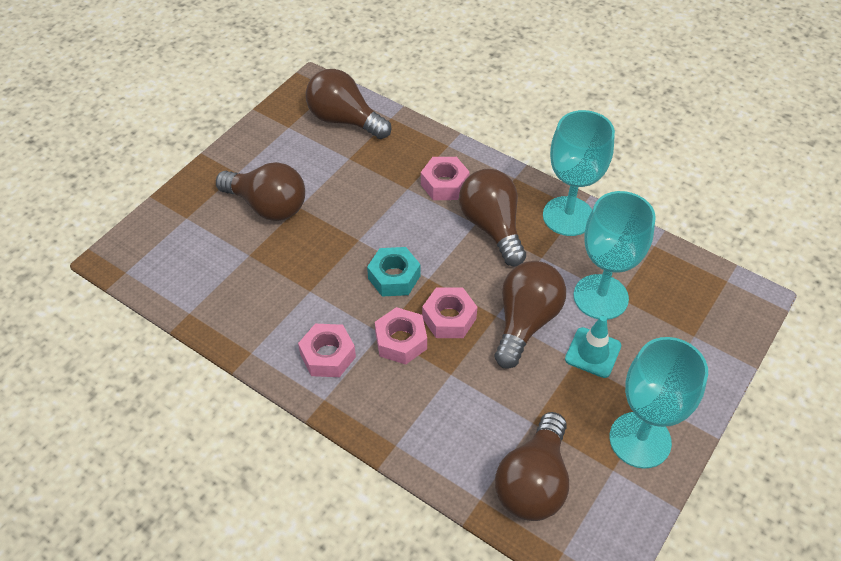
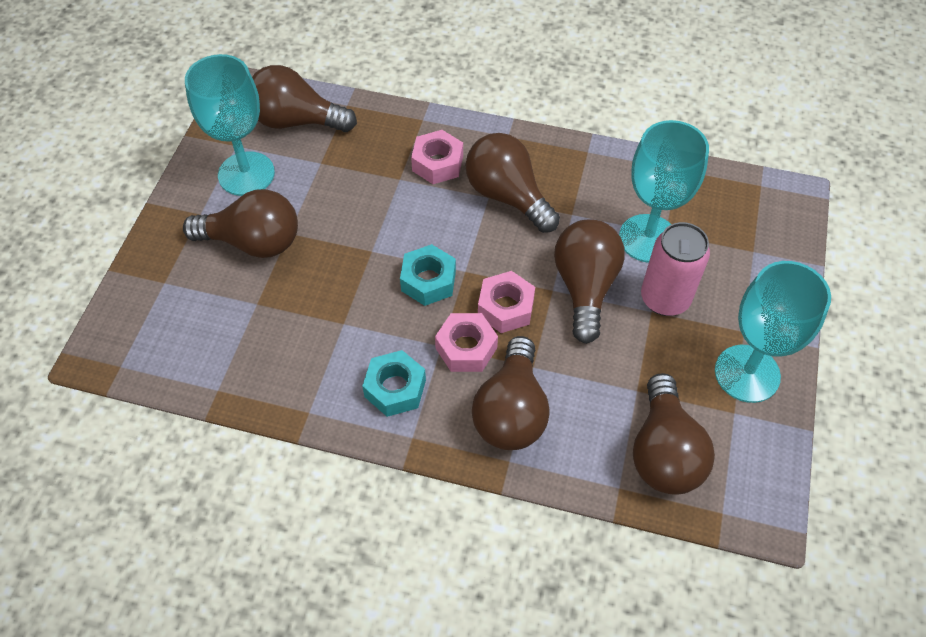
camera: 20 degrees left, 5 degrees up
(328, 355) = (395, 388): pink nut -> turquoise nut
(415, 405) = (511, 411): none -> brown light bulb
(568, 216) = (580, 162): turquoise goblet -> turquoise goblet (246, 174)
(593, 352) = (665, 299): turquoise traffic cone -> pink can

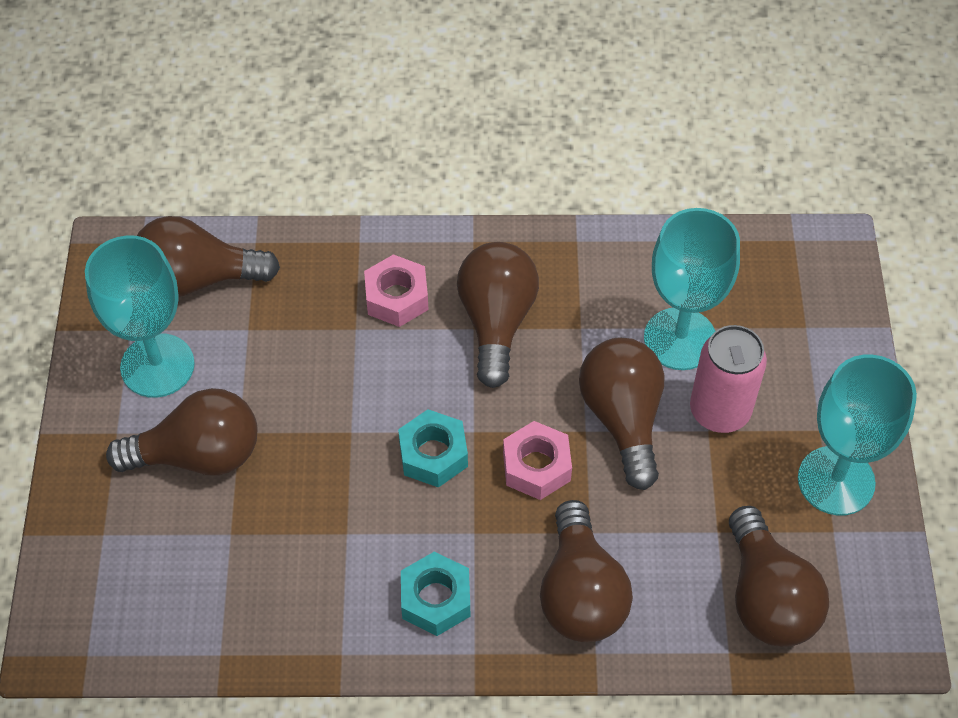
camera: 15 degrees left, 0 degrees up
(466, 348) = (504, 528): pink nut -> none
(507, 196) = (496, 322): brown light bulb -> brown light bulb turned 60 degrees clockwise

